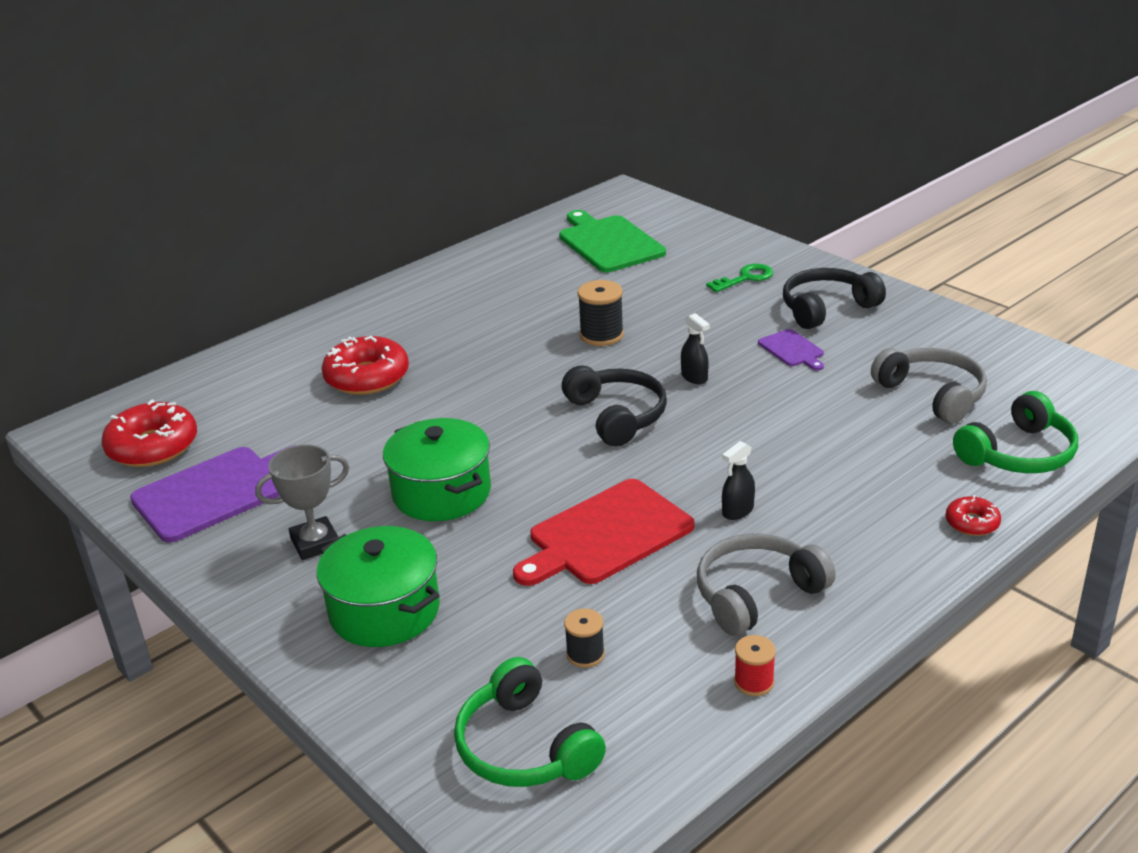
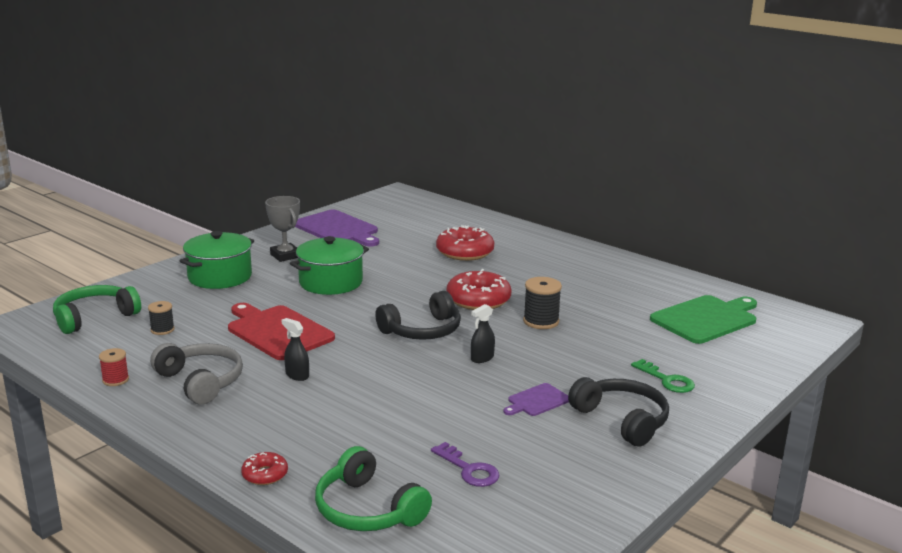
camera: 80 degrees right, 10 degrees down
(153, 446) = (383, 211): red donut -> red donut (478, 300)
(932, 394) = (469, 469): grey headphones -> purple key

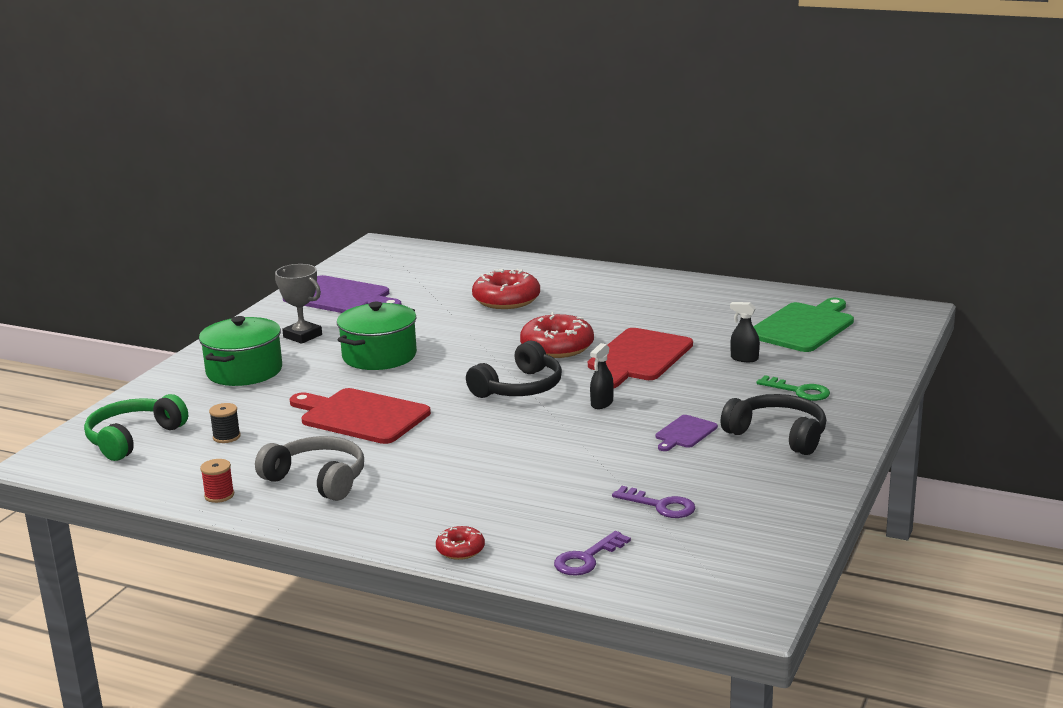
camera: 15 degrees left, 0 degrees up
(297, 375) = (418, 454): black spray bottle -> black spray bottle (744, 358)
(367, 509) = (587, 558): green headphones -> purple key
(541, 321) = (638, 357): black spool -> red cutting board

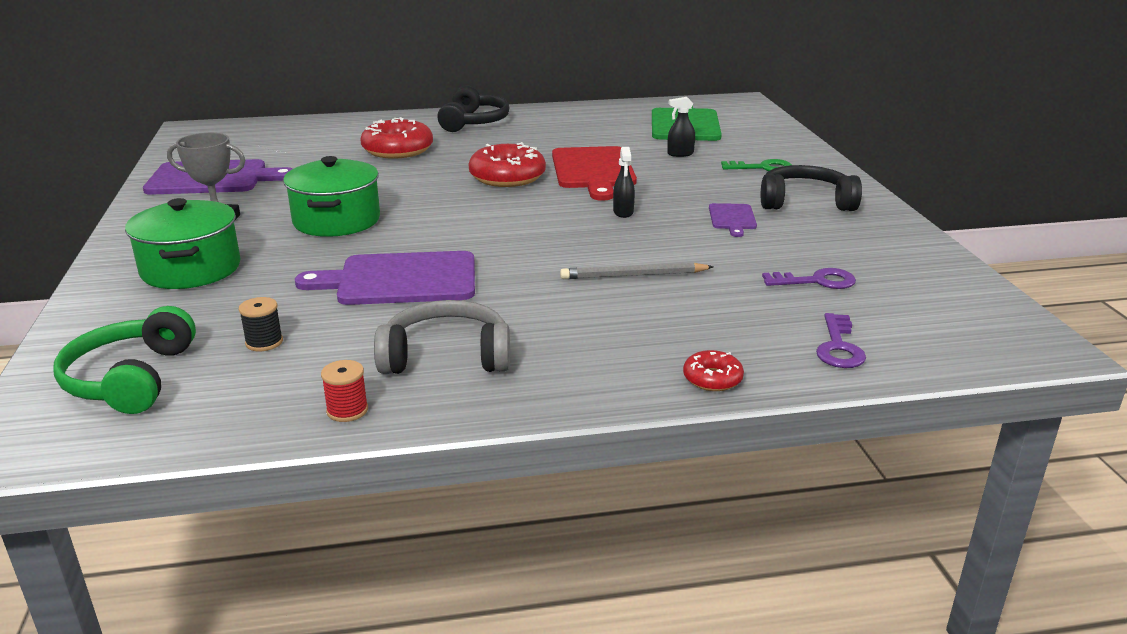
camera: 35 degrees left, 5 degrees up
(361, 416) = (400, 279): red cutting board -> purple cutting board
(519, 388) = (527, 216): black headphones -> black headphones (474, 122)
(525, 459) = (633, 275): none -> grey pencil

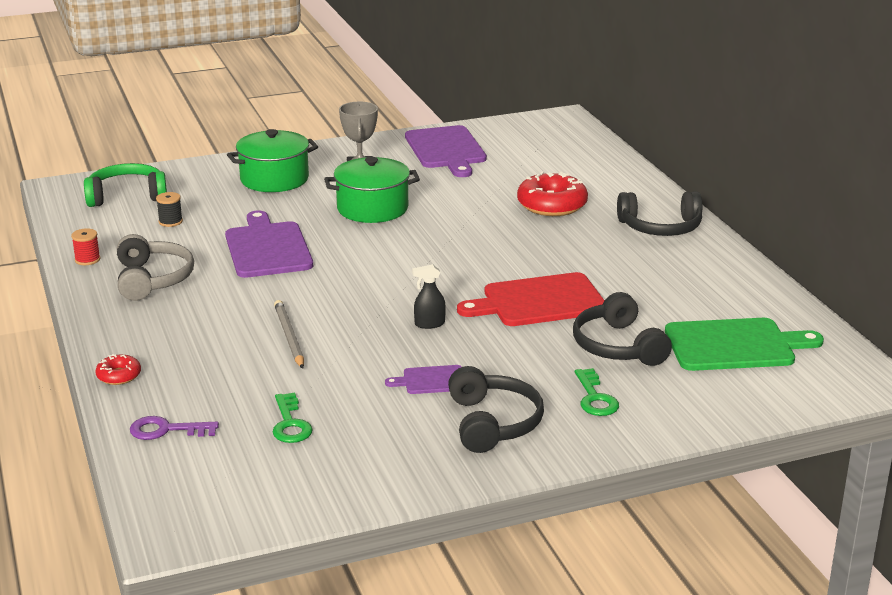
camera: 80 degrees right, 0 degrees up
(507, 177) = (501, 262): red donut -> none
(680, 154) = (617, 346): black spray bottle -> black headphones
(816, 281) = (290, 424): purple key -> green key

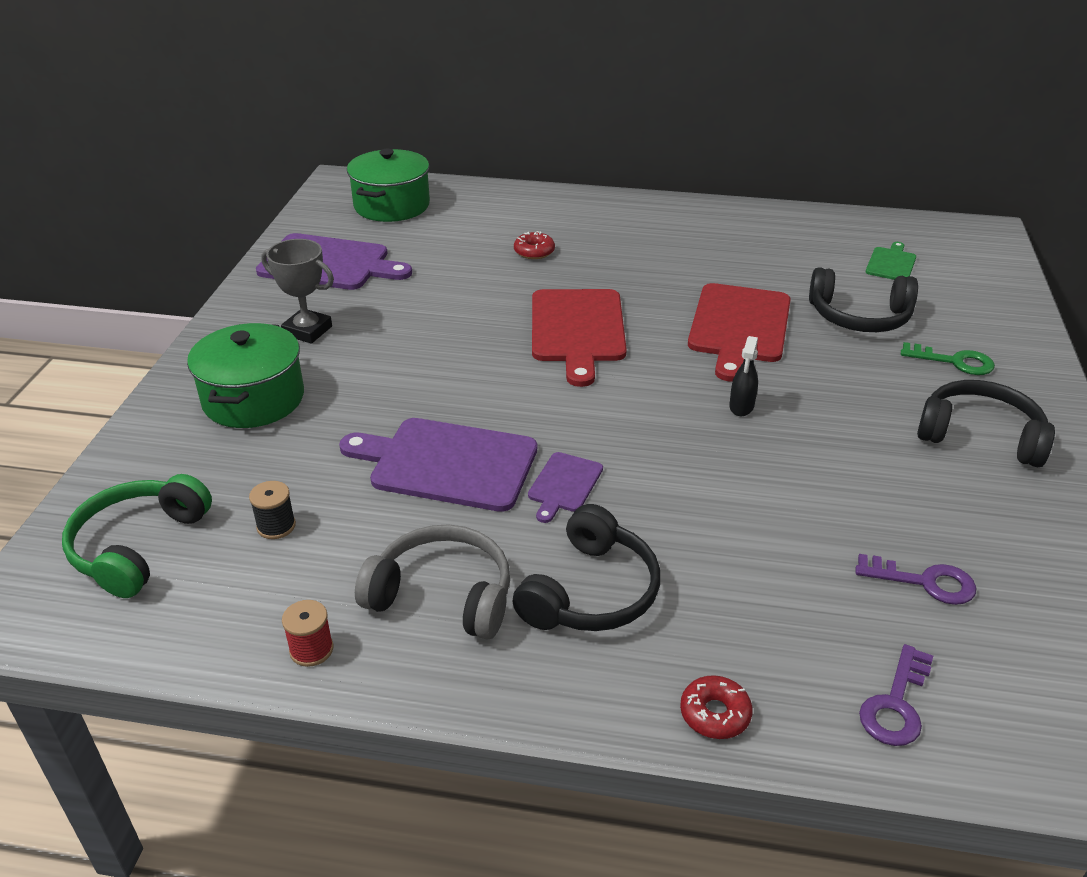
camera: 60 degrees left, 10 degrees up
(289, 337) = (703, 517): grey pencil -> none
(290, 424) = (924, 582): green key -> purple key
(372, 208) = (422, 355): green pot -> green pot (392, 205)
(431, 380) = (870, 445): purple cutting board -> purple cutting board (564, 485)
(462, 246) = (577, 330): none -> red cutting board
(552, 205) = (534, 251): red donut -> red donut, size x0.51
(660, 227) = (638, 218): black headphones -> black headphones (591, 592)
(735, 345) = (891, 263): green cutting board -> green cutting board, size x0.50

